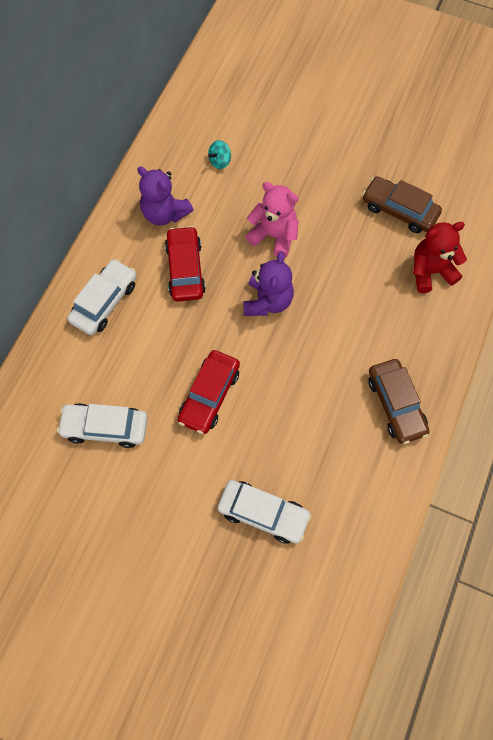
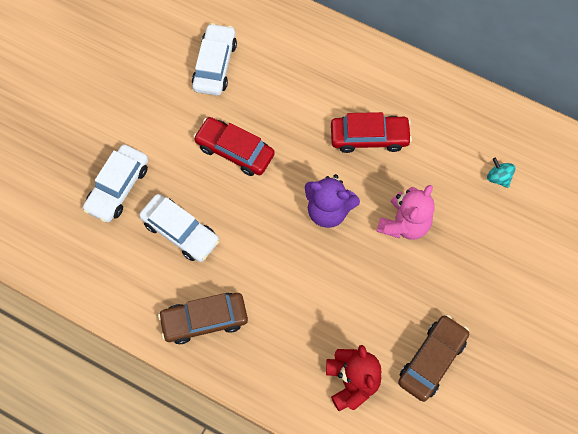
camera: 95 degrees right, 0 degrees up
(104, 302) = (338, 66): white car -> white car (180, 231)
(165, 213) = (435, 122): purple teddy bear -> none

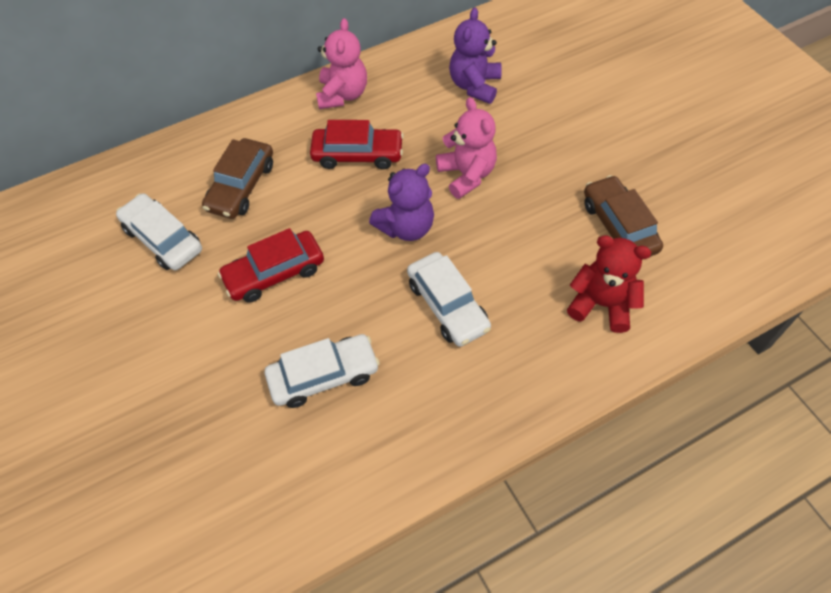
camera: 55 degrees left, 10 degrees down
(118, 187) = (218, 413): white car -> white car (447, 305)
(204, 320) = (444, 407): brown car -> brown car (241, 186)
(369, 137) = (357, 154): red car -> red car turned 60 degrees clockwise
(418, 90) = (342, 95): none -> pink teddy bear
(498, 178) = (474, 86): turquoise spinning top -> purple teddy bear

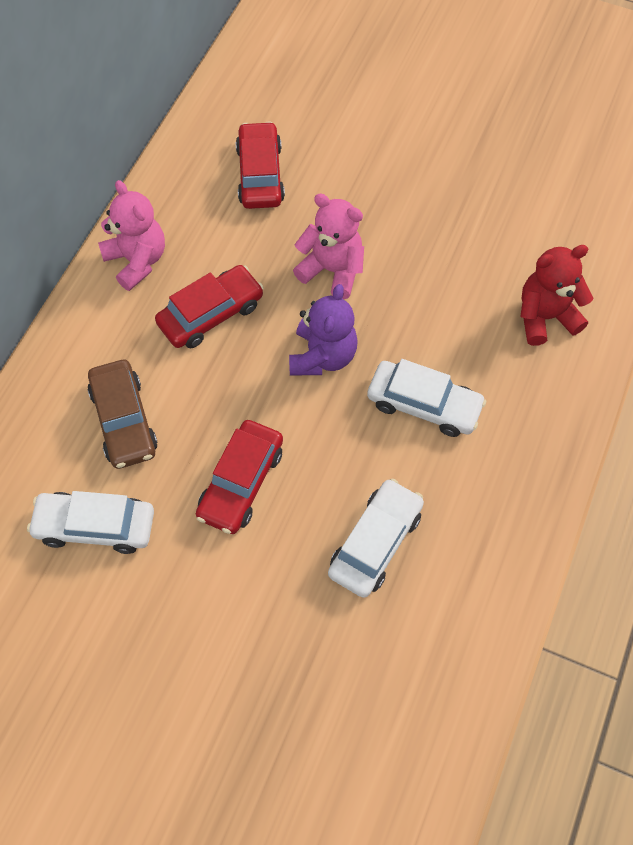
camera: 40 degrees left, 5 degrees up
(474, 86) = (260, 174): purple teddy bear -> red car
(619, 226) = (502, 237): brown car -> none

